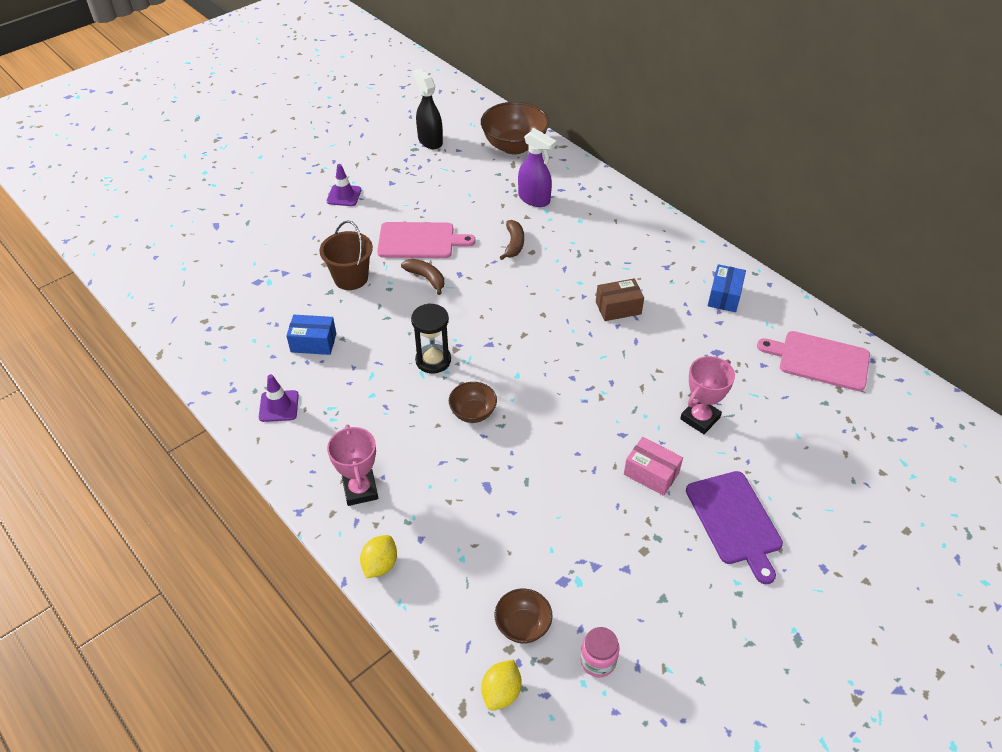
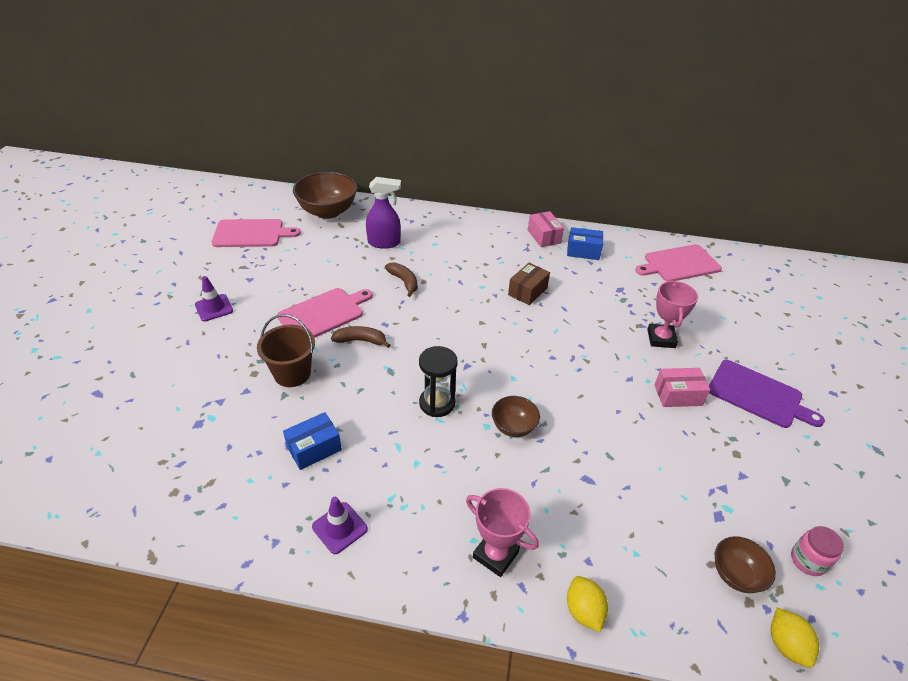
camera: 40 degrees left, 5 degrees down
(430, 141) = (251, 234): black spray bottle -> pink cutting board
(699, 262) = (544, 237): none -> pink box
(724, 296) = (583, 251): blue box -> blue box turned 60 degrees counterclockwise

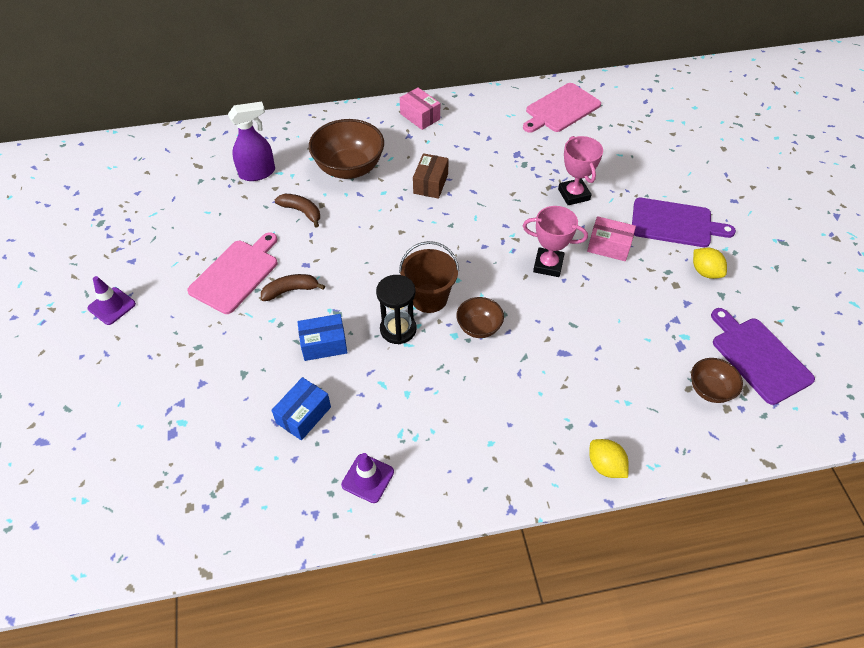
camera: 20 degrees left, 10 degrees up
(251, 234) = (101, 206): pink cutting board -> none
(292, 373) = (239, 348): brown bucket -> brown bucket (429, 298)
(328, 212) = (174, 153): brown bowl -> brown bowl (349, 168)
(495, 554) = (515, 448): pink trophy -> pink trophy (548, 265)
(583, 251) = (465, 122): blue box -> blue box (324, 344)
(678, 395) = (609, 246): pink box -> pink box turned 45 degrees clockwise
(786, 644) = (763, 430): yellow lemon -> yellow lemon (705, 272)
(808, 560) = (759, 357): pink jar -> purple cutting board

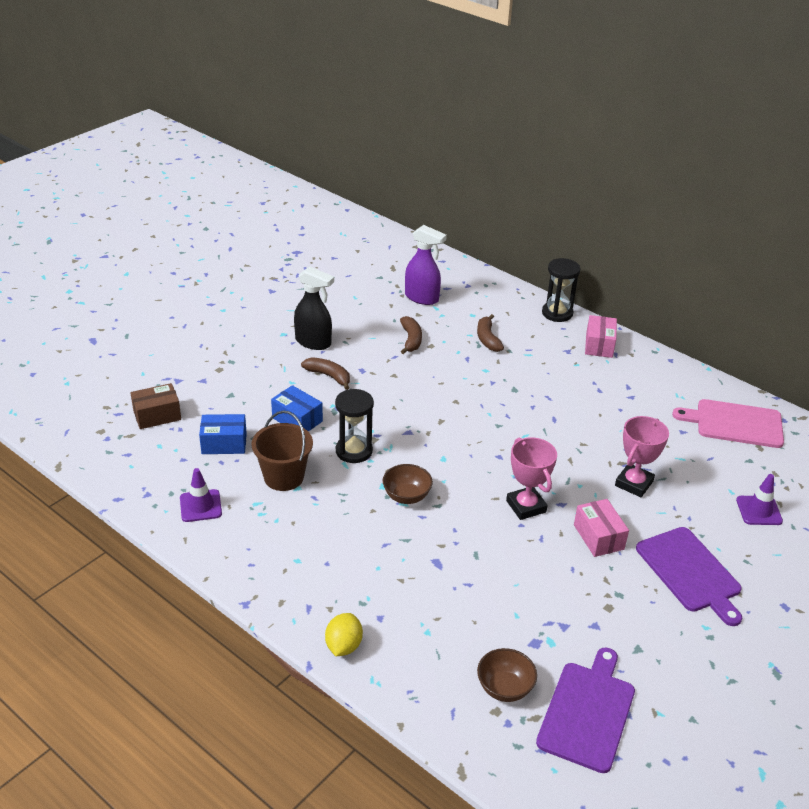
camera: 50 degrees right, 15 degrees down
(112, 306) = (224, 305): purple traffic cone -> purple traffic cone (759, 510)
(236, 274) = (313, 342): pink cutting board -> black spray bottle
(349, 168) = (487, 339): brown bowl -> brown banana
(362, 113) = (557, 313): none -> black hourglass
(429, 298) = (405, 452): brown bucket -> brown bucket (284, 477)
(430, 184) = (529, 390): brown box -> brown box (157, 415)
(705, 272) = (653, 623): yellow lemon -> none

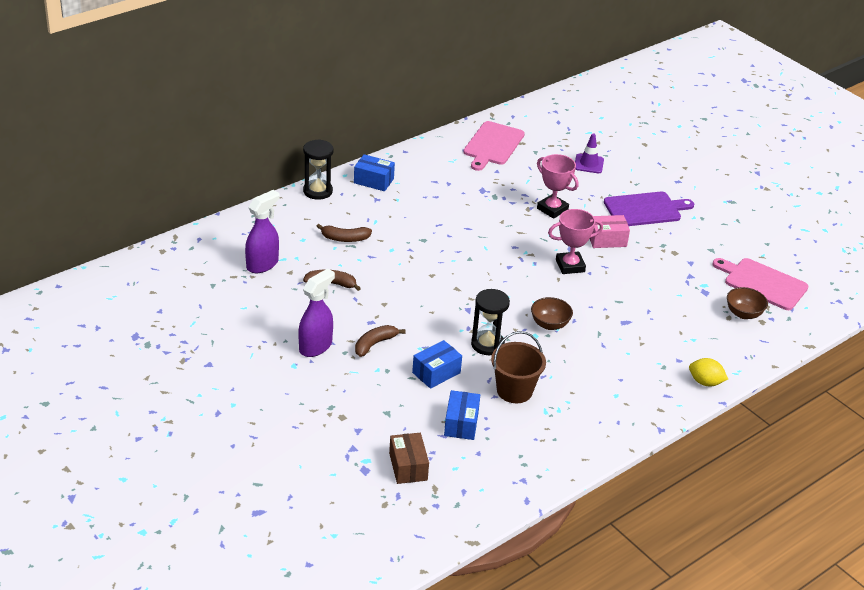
camera: 80 degrees left, 0 degrees up
(200, 506) = (544, 446): purple traffic cone -> none
(313, 342) = (316, 346): black spray bottle -> purple spray bottle
(588, 712) = (763, 283): purple cutting board -> pink cutting board
(599, 345) = (373, 181): pink box -> blue box

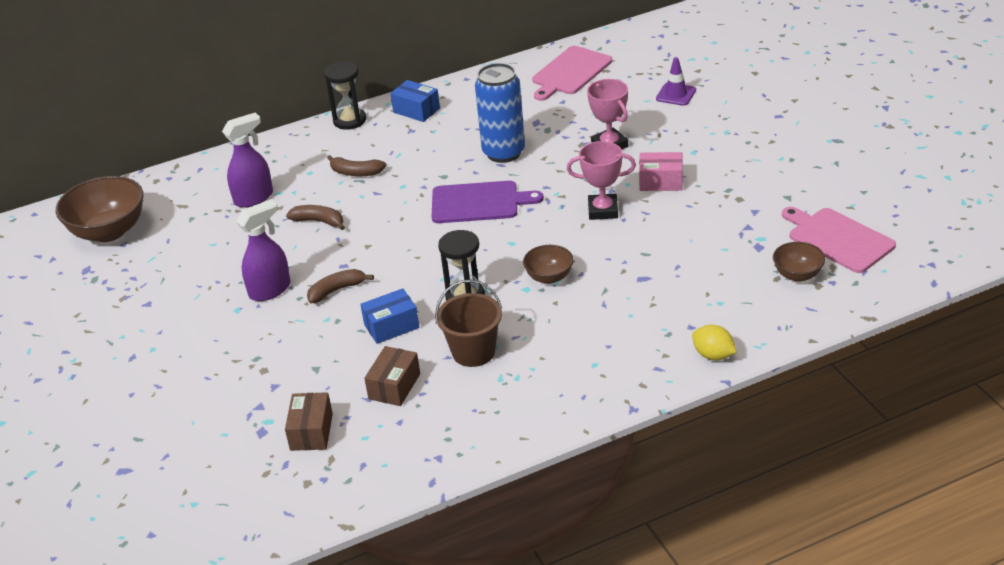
camera: 20 degrees right, 0 degrees up
(140, 300) = (109, 231): none -> brown bowl
(461, 423) = (394, 386): blue box -> brown box
(466, 218) = (503, 153): none -> blue can
(645, 209) = (723, 148): purple cutting board -> purple cutting board (479, 203)

